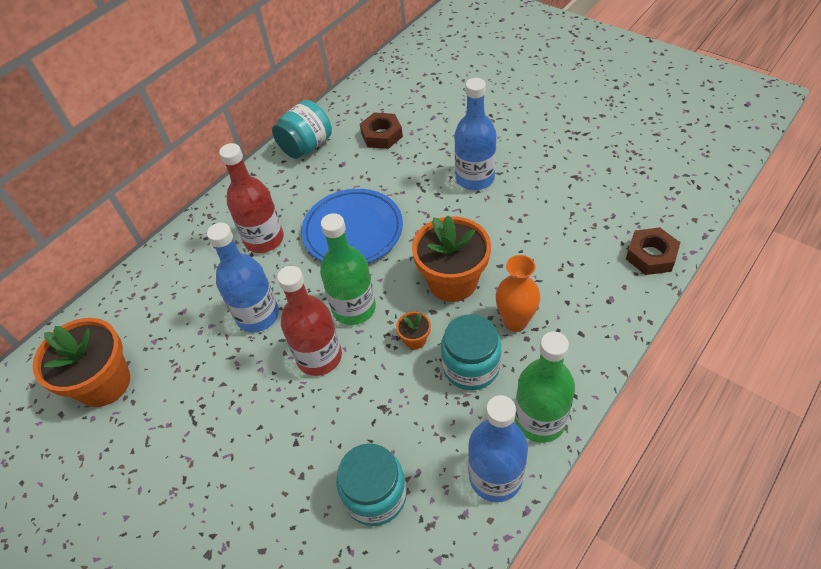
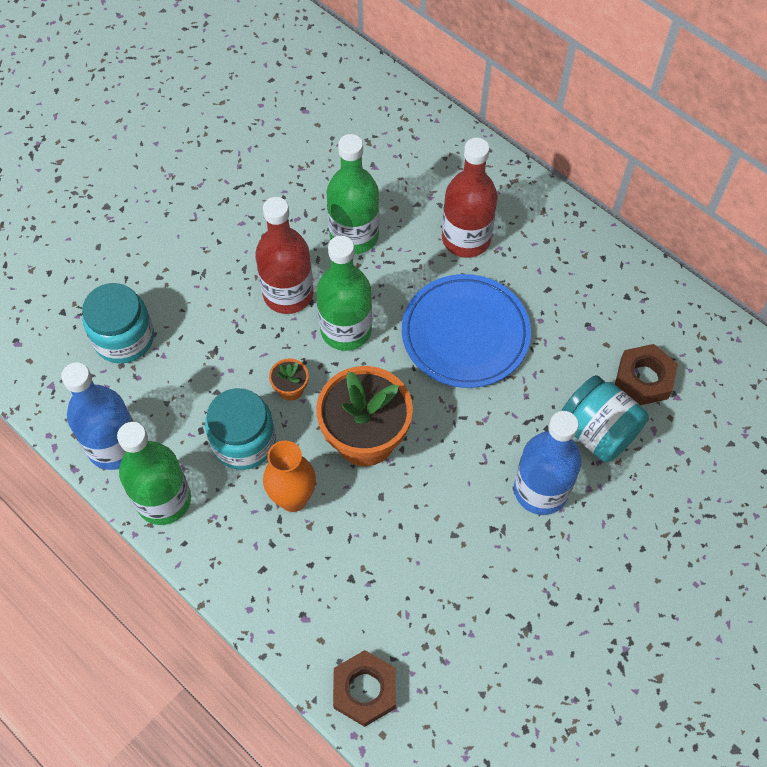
camera: 90 degrees right, 10 degrees up
(104, 383) = (297, 108): orange flower pot -> none
(257, 315) = (354, 235): blue bottle -> green bottle
(306, 146) = (629, 284): turquoise jar -> turquoise jar (597, 432)

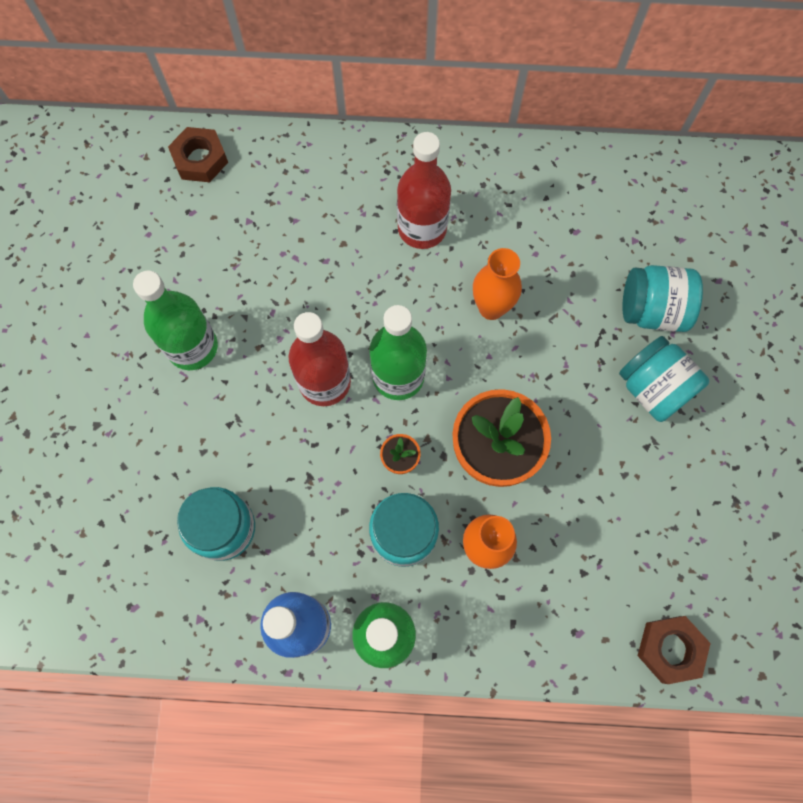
camera: 40 degrees left, 10 degrees up
(354, 235) = (332, 292): green bottle -> green bottle (192, 347)
(465, 334) = (491, 308): blue plate -> orange vase
(540, 490) = (653, 388): blue bottle -> turquoise jar
(644, 378) = (647, 243): brown nut -> brown nut (200, 159)

